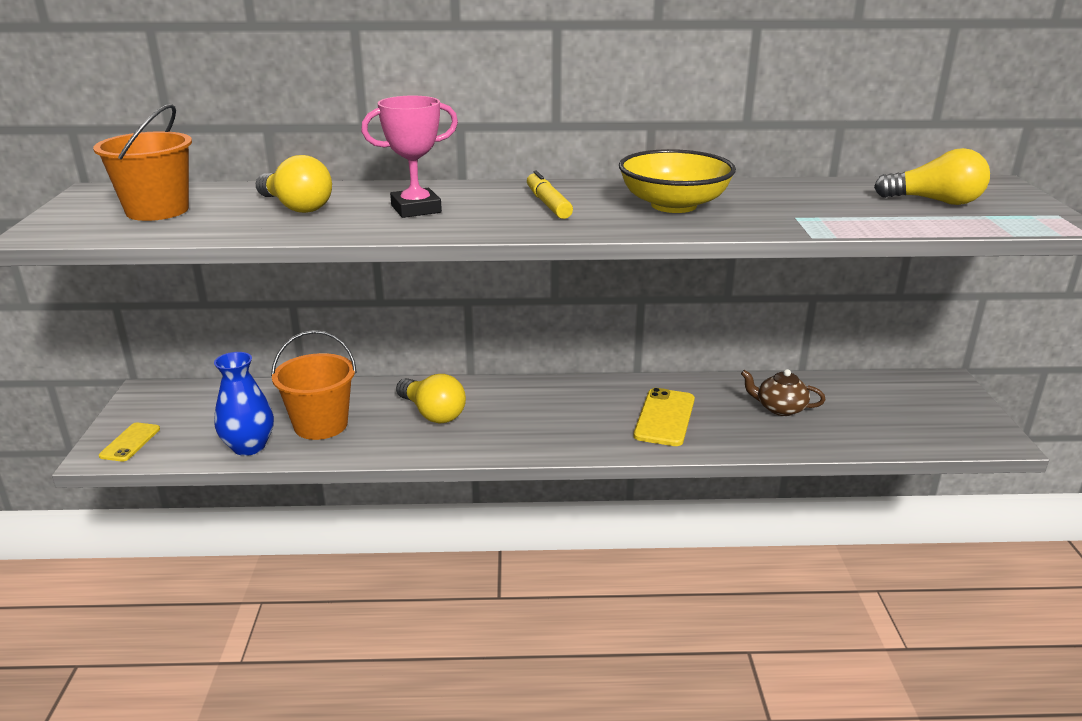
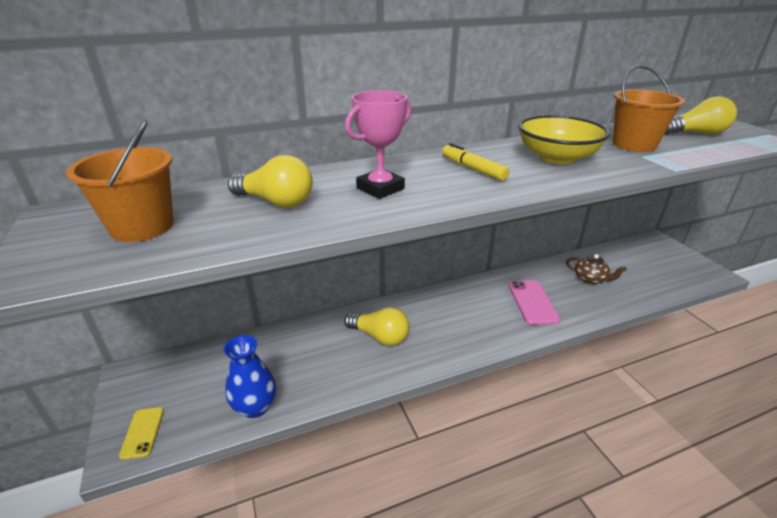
camera: 20 degrees left, 5 degrees up
(321, 425) = (302, 369): orange bucket -> orange bucket (634, 144)
(664, 417) = (532, 302): yellow phone -> pink phone
(780, 408) = (590, 279): brown teapot -> brown teapot turned 150 degrees counterclockwise

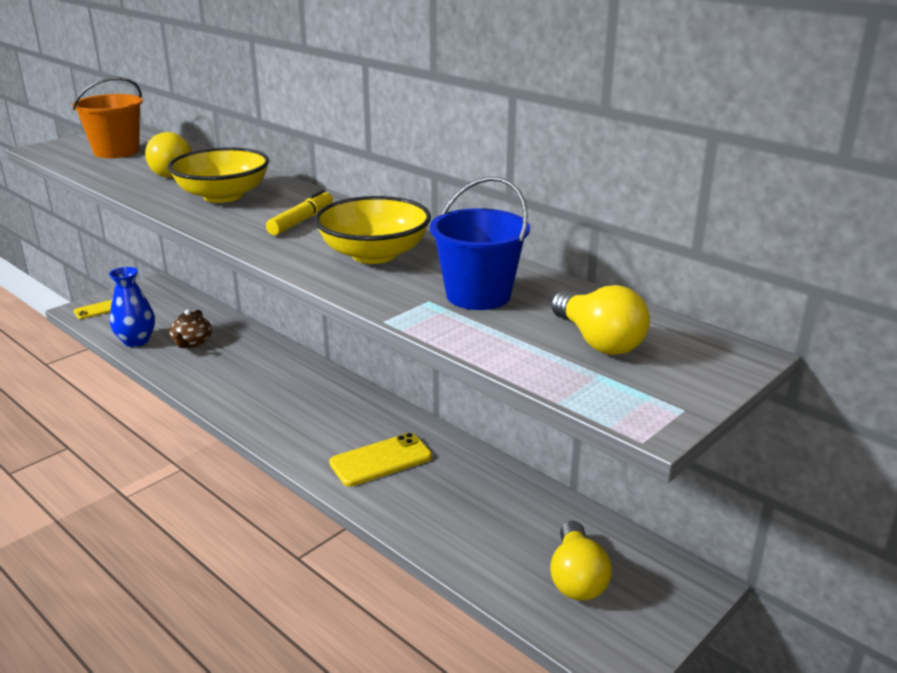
camera: 65 degrees right, 5 degrees down
(380, 188) = (223, 196): pink trophy -> yellow bowl
(380, 336) = (254, 372): yellow light bulb -> yellow light bulb (577, 578)
(532, 302) = (381, 460): pink phone -> yellow phone
(590, 279) = (480, 507): brown teapot -> brown teapot (191, 343)
(634, 144) = (478, 295): orange bucket -> blue bucket

